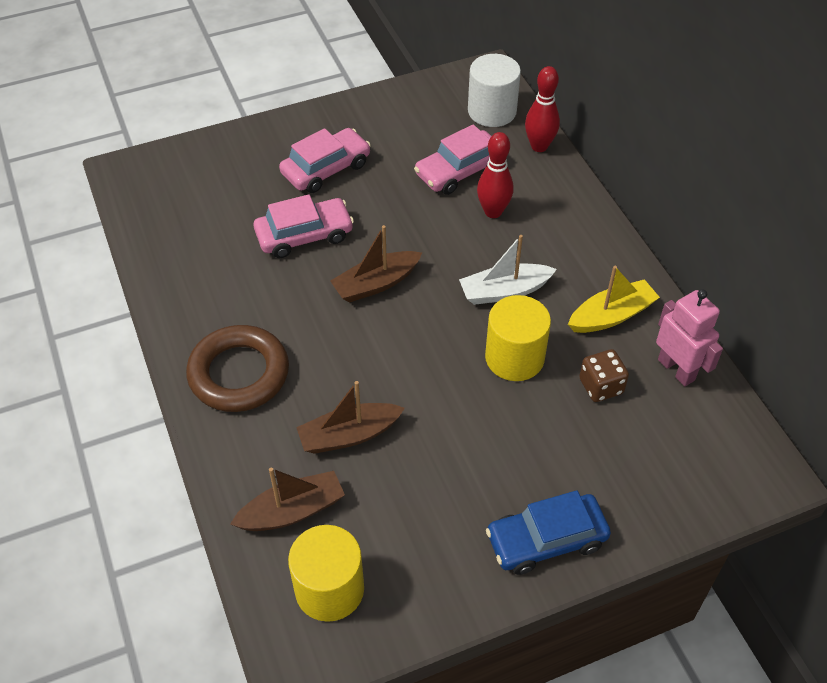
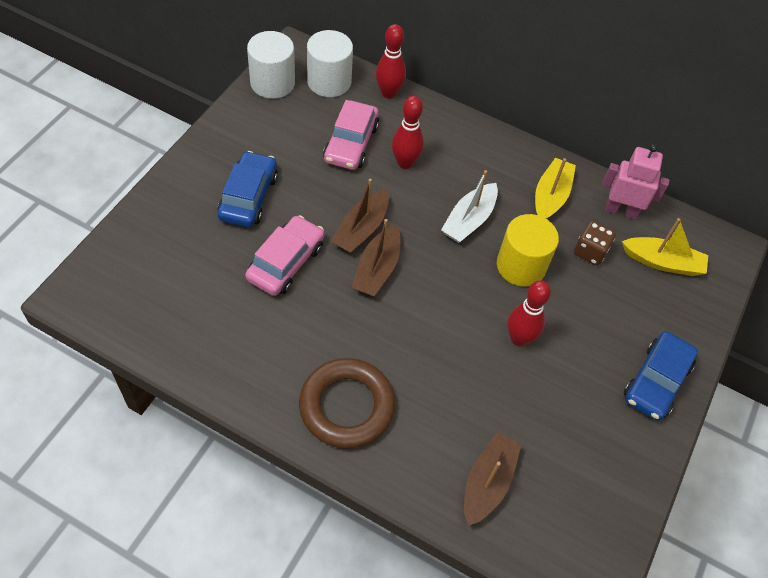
camera: 45 degrees left, 5 degrees up
(326, 169) = (248, 197): pink car -> blue car
(329, 589) = (565, 519): yellow cylinder -> none
(349, 435) = (470, 398): brown boat -> brown boat (361, 229)
(439, 89) = (272, 83): none -> white cylinder
(446, 416) = (519, 338): none -> red bowling pin
(673, 442) = (663, 262): none -> yellow boat

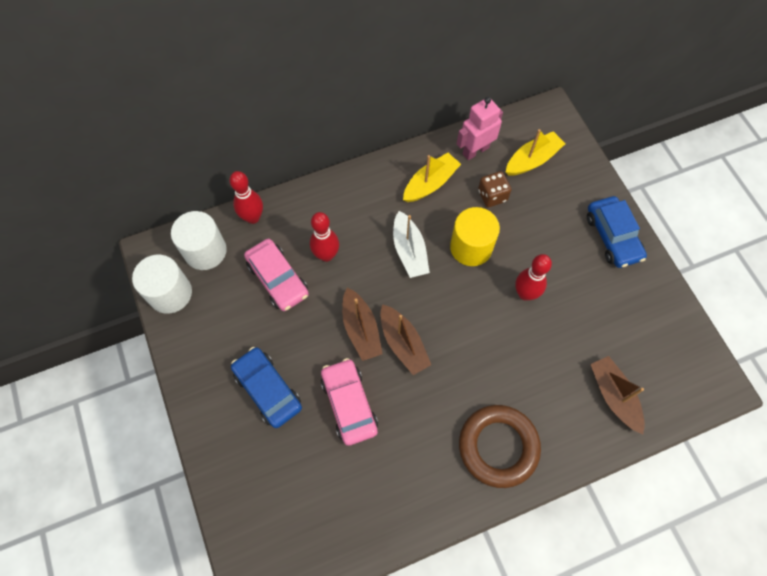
camera: 45 degrees left, 10 degrees up
(550, 196) = (430, 183): yellow boat -> yellow boat turned 75 degrees clockwise

